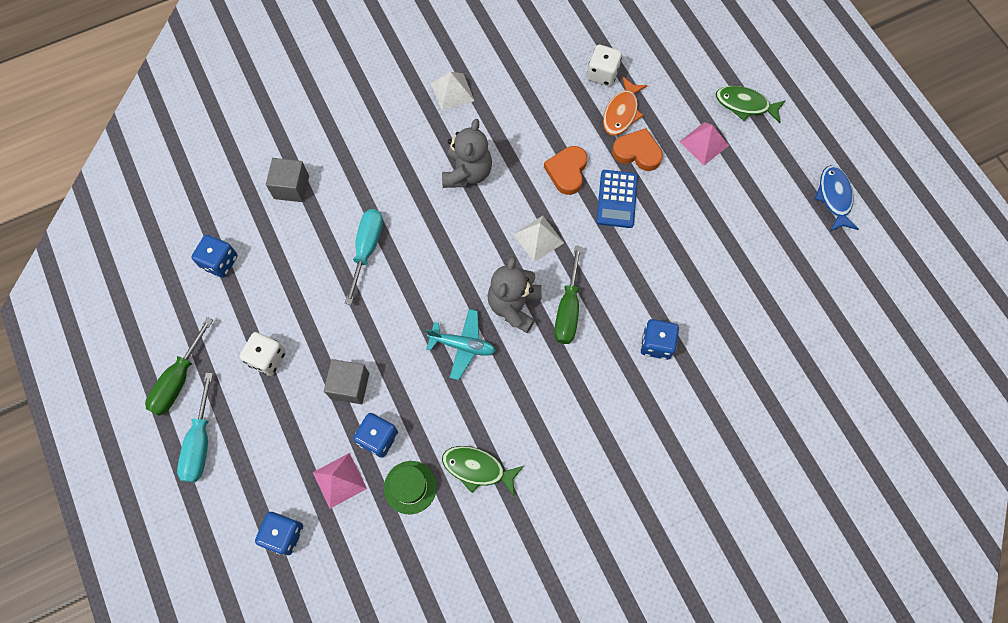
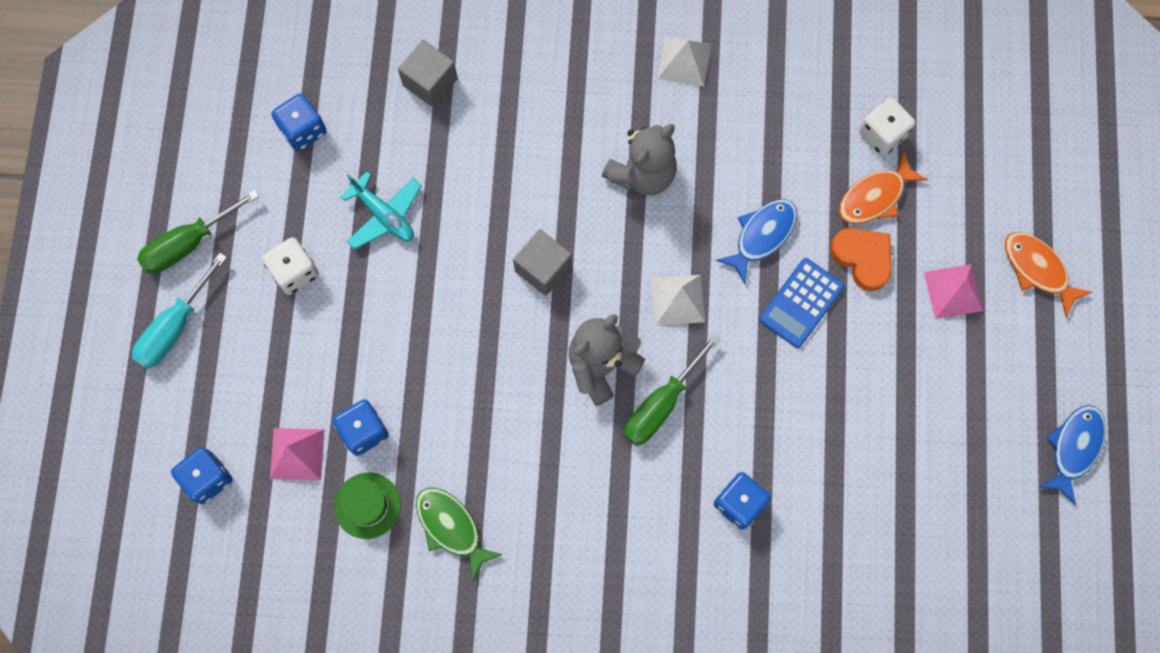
camera: 30 degrees right, 5 degrees up
(350, 386) = (366, 354): grey cube -> grey cube (543, 268)
(367, 249) = (474, 204): turquoise screwdriver -> none
(462, 345) = (516, 379): turquoise plane -> turquoise plane (384, 215)
(567, 171) = (762, 236): orange heart -> blue fish
(745, 105) = (1038, 270): green fish -> orange fish

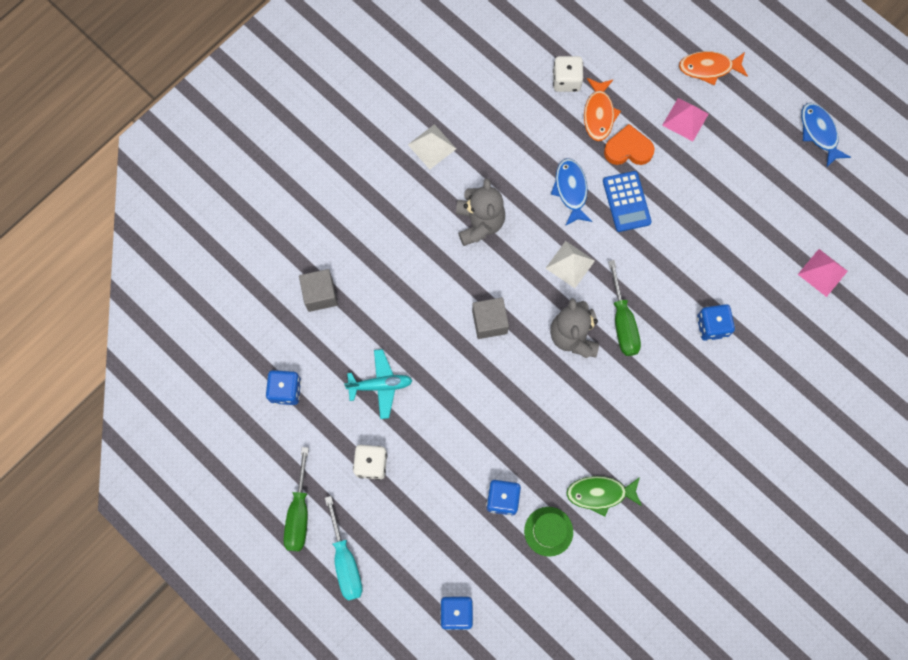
camera: 50 degrees left, 0 degrees up
(297, 454) = (484, 548): pink pyramid -> pink pyramid (822, 272)

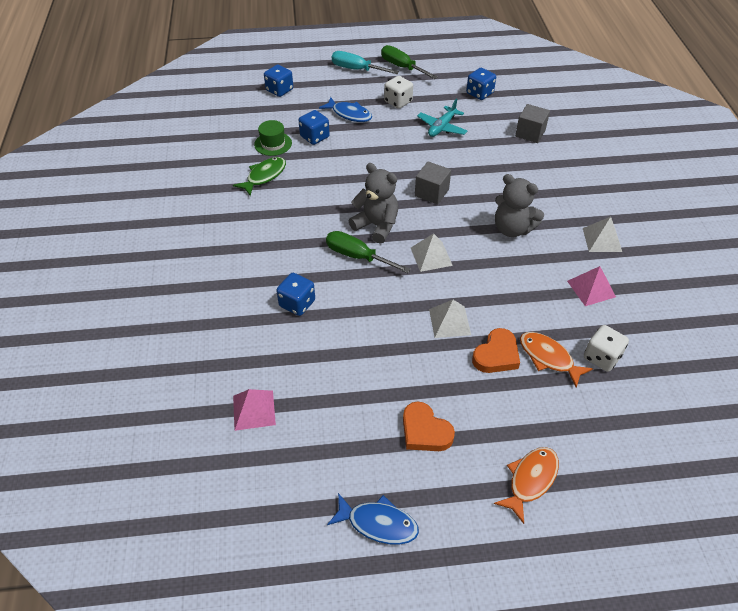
camera: 130 degrees right, 25 degrees down
(571, 190) = (492, 294): blue fish -> blue fish (349, 114)
(626, 201) = (449, 322): blue calculator -> white pyramid
(685, 119) = (490, 418): pink pyramid -> pink pyramid (591, 288)
(733, 152) = (425, 431): none -> orange heart

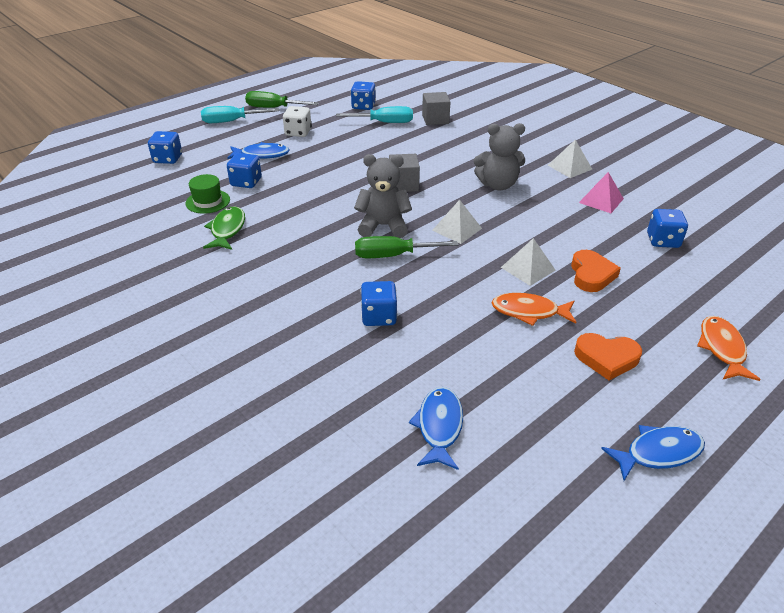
camera: 35 degrees left, 10 degrees down
(254, 410) = (439, 427): pink pyramid -> blue fish
(442, 127) = (358, 138): turquoise plane -> none
(480, 119) = (384, 123): none -> turquoise screwdriver
(548, 358) = (629, 258): orange fish -> orange fish (529, 312)
(601, 357) = (663, 241): white dice -> blue dice

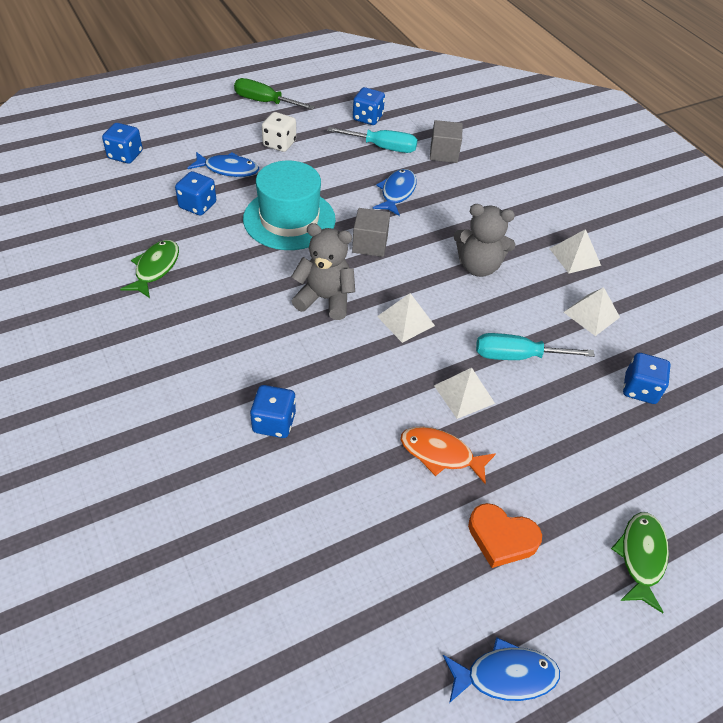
camera: 10 degrees right, 10 degrees up
(208, 201) = (148, 224): green hat -> none
(231, 121) = (211, 113): turquoise screwdriver -> turquoise screwdriver (517, 356)
(329, 179) = (289, 219): none -> turquoise hat
(392, 255) = (320, 342): green screwdriver -> none
(439, 427) = (284, 581): blue fish -> blue fish (397, 193)
(591, 275) = (533, 419): orange heart -> none
(601, 200) = (591, 314): pink pyramid -> white pyramid
(722, 349) = (641, 557): orange fish -> green fish

